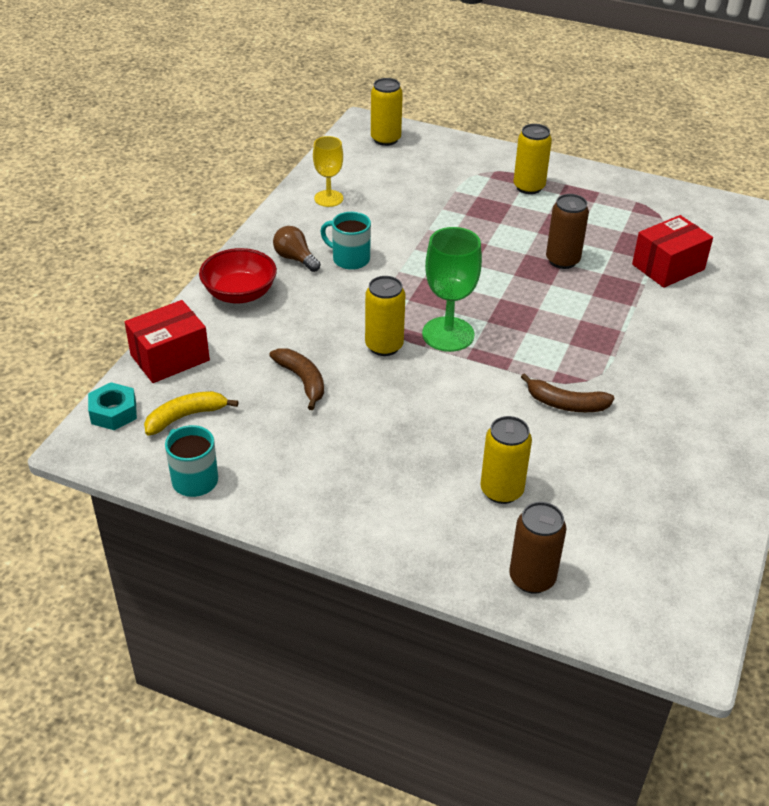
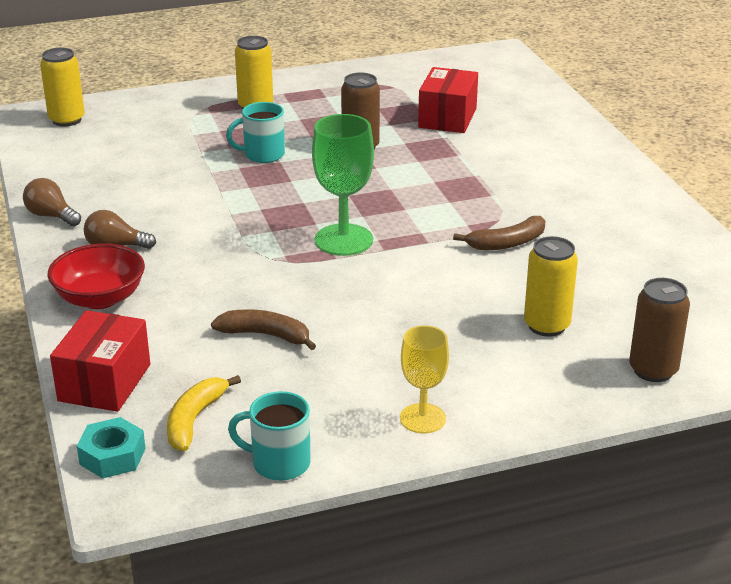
camera: 40 degrees left, 10 degrees down
(286, 214) = (51, 216): none -> brown light bulb
(328, 198) = (78, 187): yellow goblet -> yellow goblet (422, 418)
(349, 259) = (170, 224): turquoise mug -> turquoise mug (262, 155)
(384, 346) = (301, 274): yellow can -> none

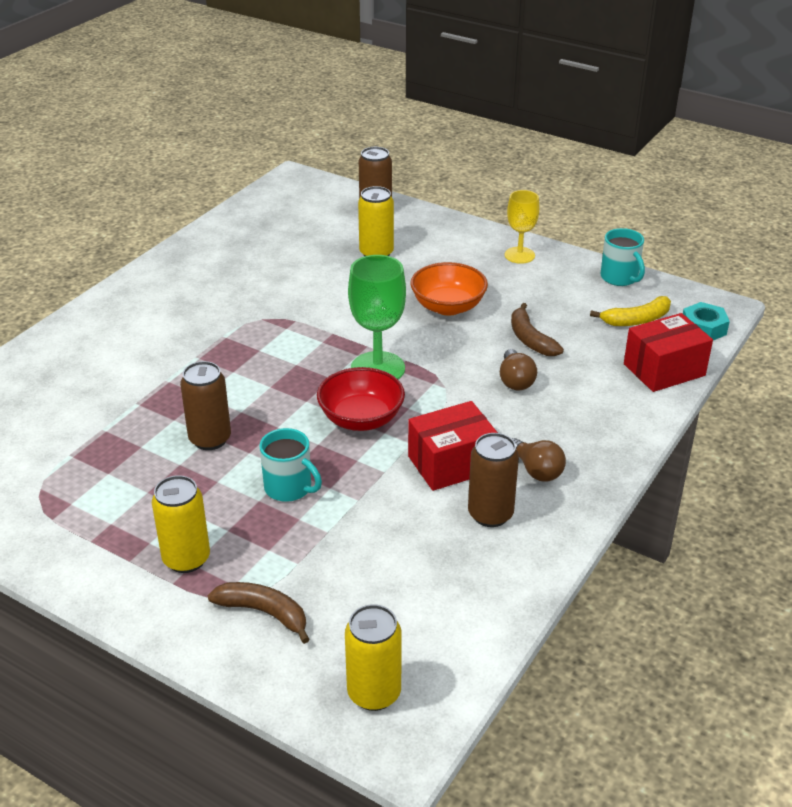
camera: 130 degrees left, 5 degrees up
(51, 216) = (549, 542): brown light bulb -> brown light bulb (515, 381)
(100, 298) = (601, 431): red bowl -> red bowl (361, 419)
(112, 208) = (490, 514): none -> brown can
(386, 318) = (448, 307): none -> orange bowl
(447, 118) = (92, 420): red box -> red box (451, 463)
(507, 243) = (293, 302): brown banana -> brown banana (264, 613)

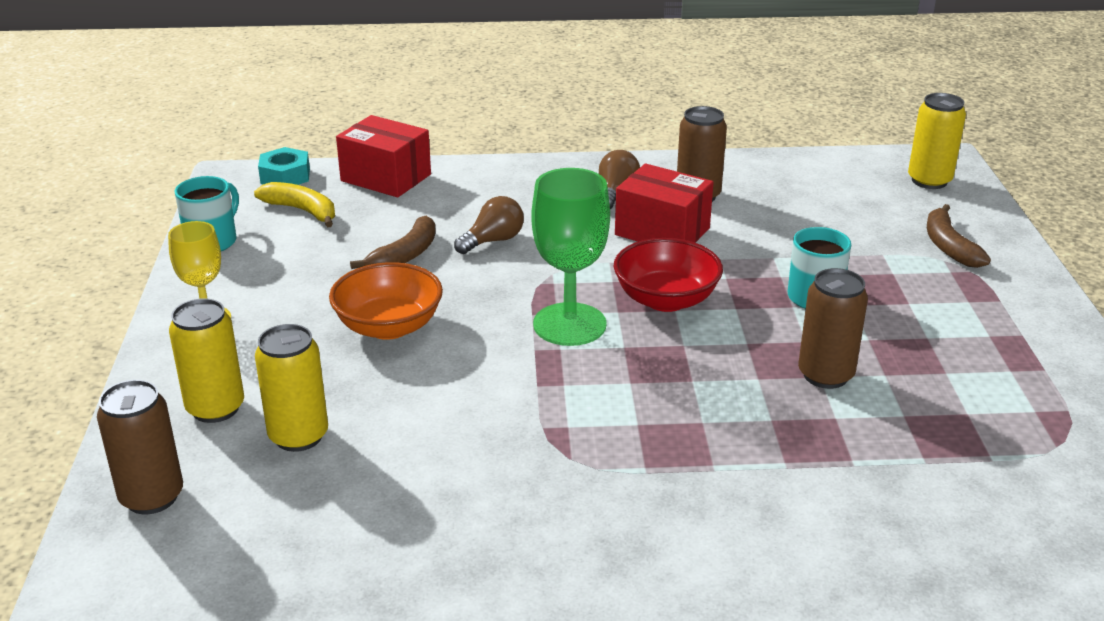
camera: 125 degrees left, 5 degrees down
(186, 559) = (970, 306): yellow can -> yellow can (215, 408)

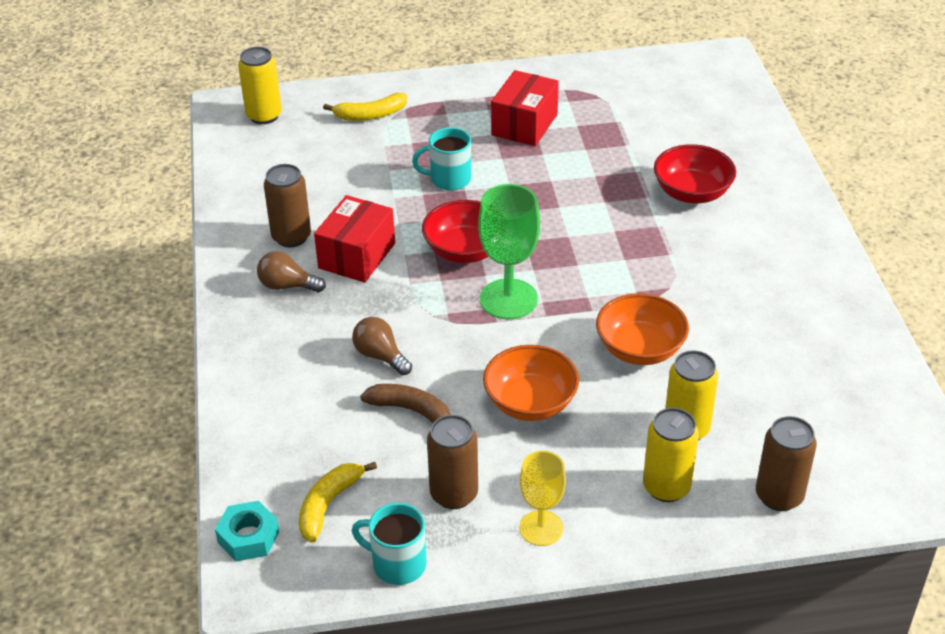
camera: 95 degrees left, 10 degrees up
(386, 177) = (253, 451): red box -> red box (524, 125)
(452, 416) = (640, 349): none -> orange bowl
(798, 512) = (692, 193): none -> red bowl
(825, 375) = (549, 178): brown can -> brown can (454, 494)
(949, 246) = (370, 115): brown banana -> yellow banana

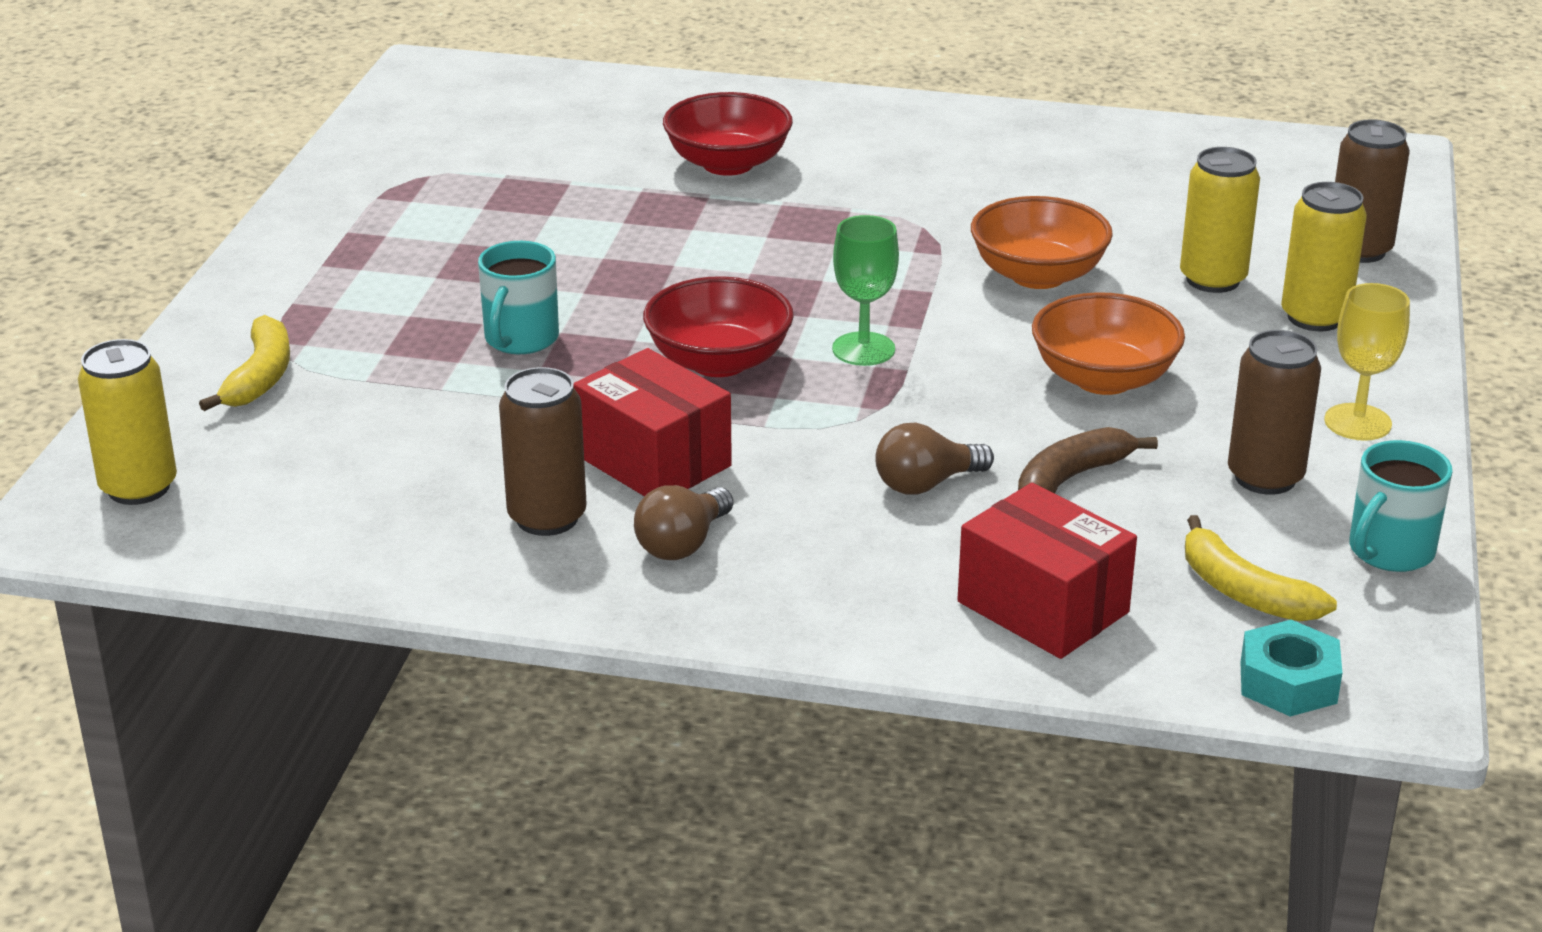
camera: 70 degrees left, 10 degrees down
(508, 299) = (863, 349): green goblet -> green goblet, size x0.64
(524, 125) = (437, 248): red box -> red box (1042, 607)

